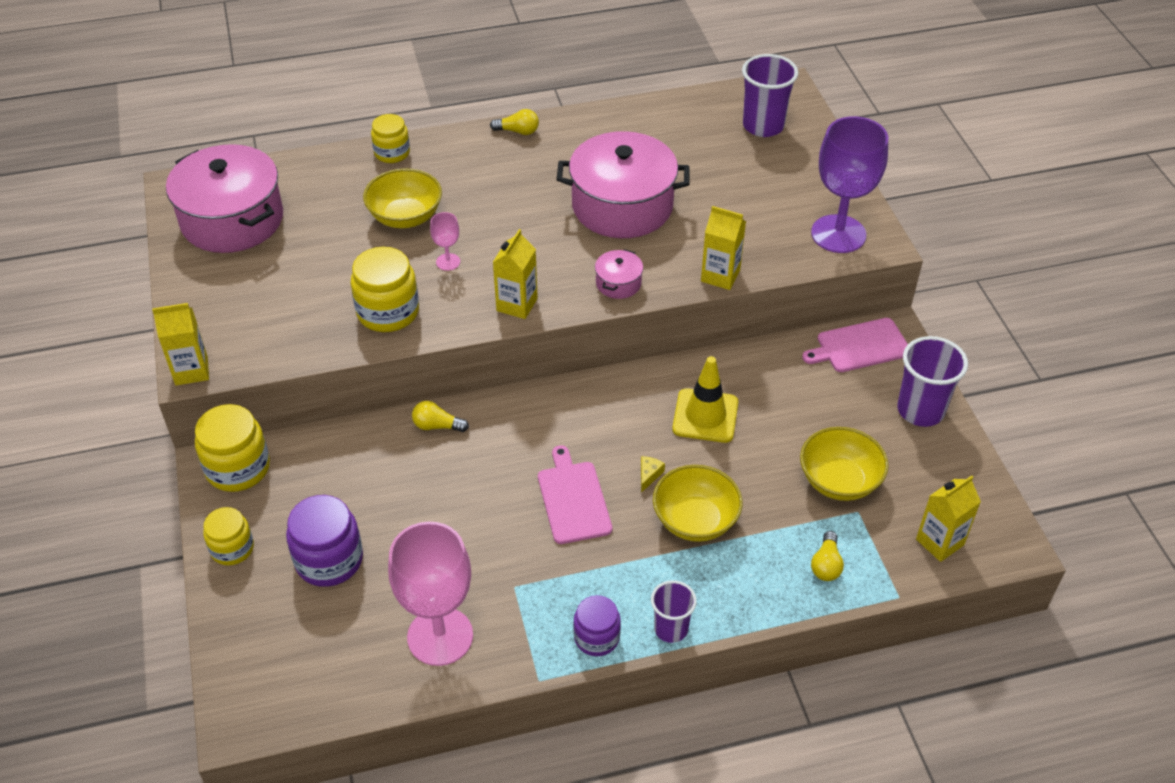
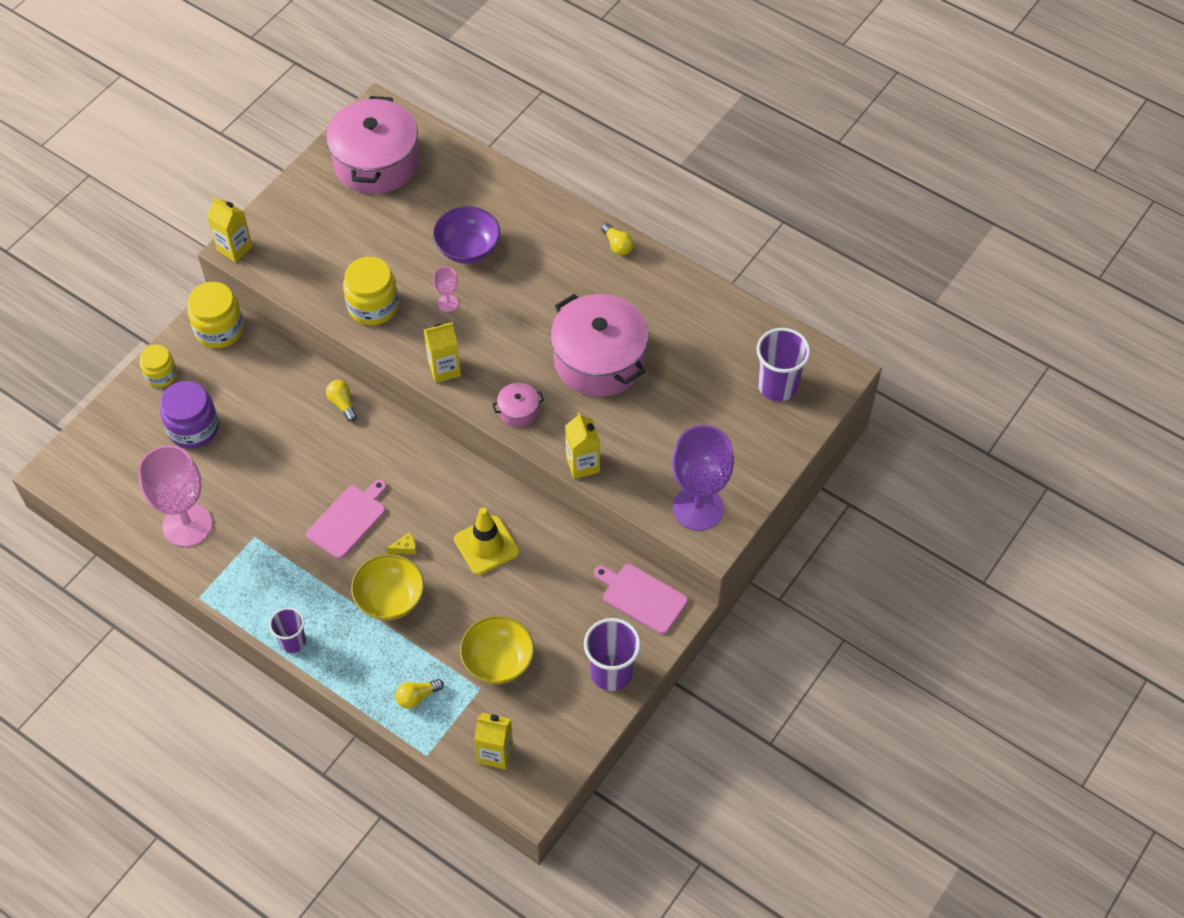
camera: 50 degrees right, 10 degrees up
(392, 153) = (522, 193): yellow jar -> none
(405, 217) = (468, 248): yellow bowl -> purple bowl
(596, 637) = (253, 606): purple jar -> none

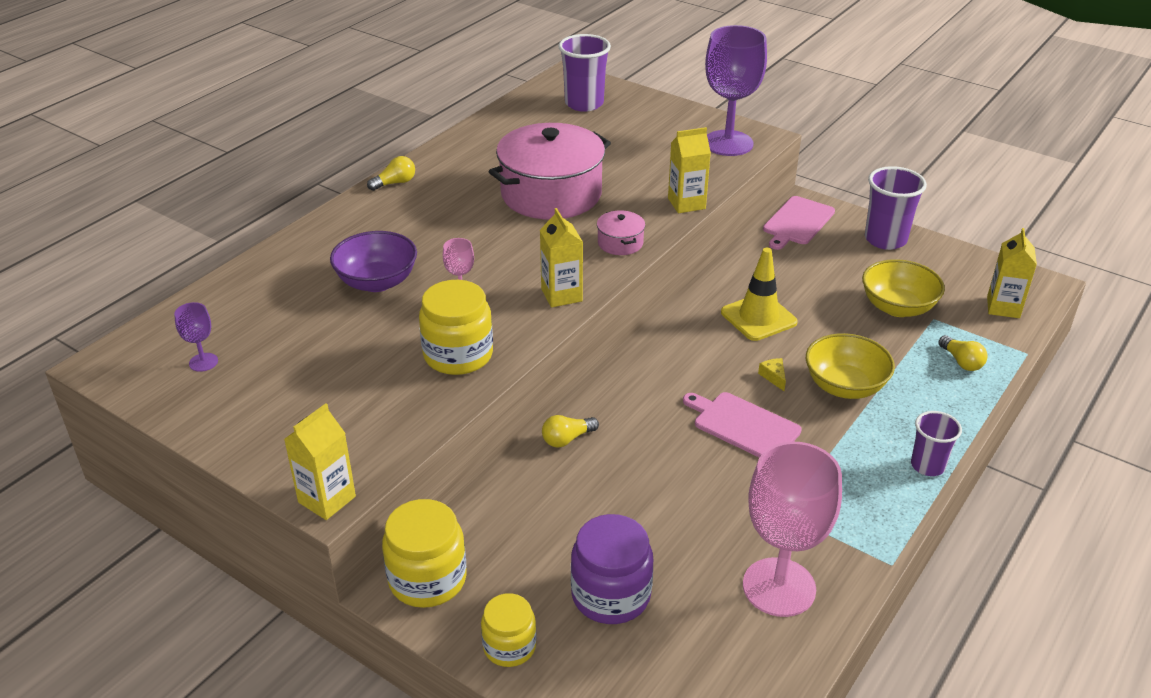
camera: 90 degrees left, 20 degrees down
(376, 162) = (203, 362): pink pot -> purple goblet

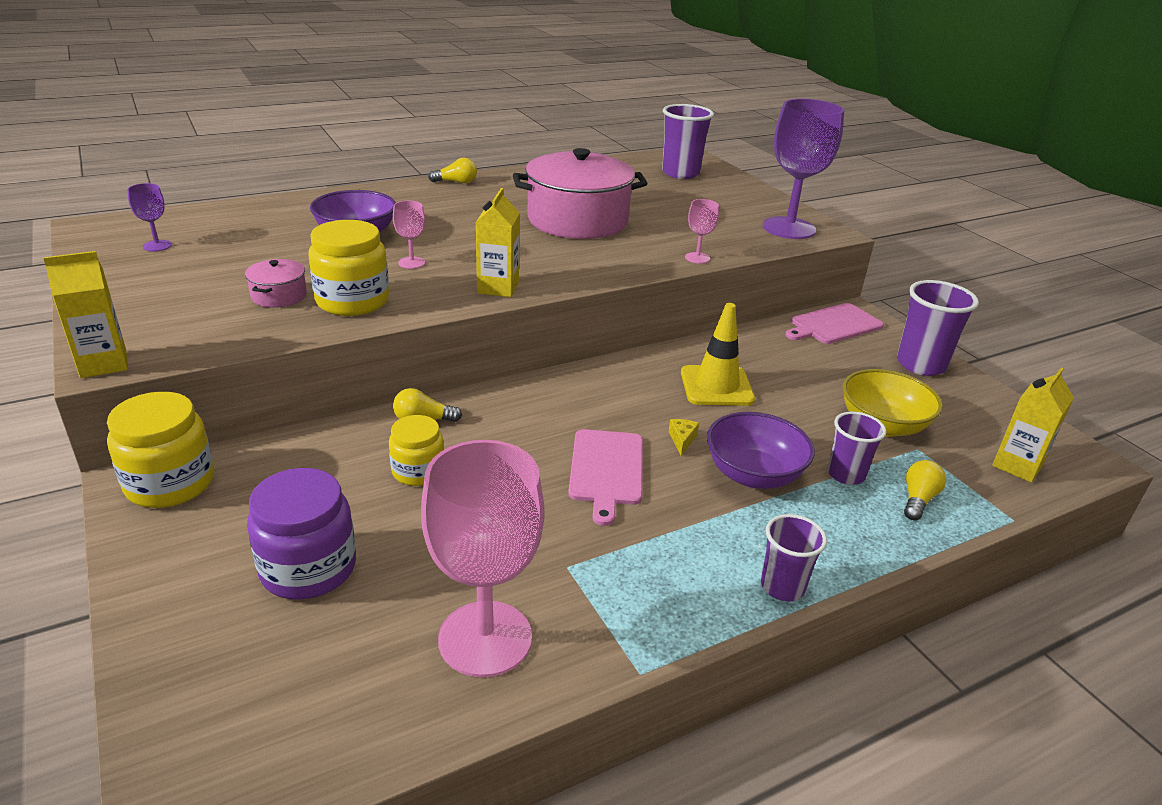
camera: 25 degrees right, 5 degrees down
(509, 646) = (164, 572): yellow jar -> yellow jar (418, 471)
(620, 243) = (599, 268): pink pot -> pink pot (279, 296)
(686, 203) = (697, 258): yellow carton -> pink goblet
(743, 425) = (606, 470): pink cutting board -> pink cutting board turned 150 degrees counterclockwise
(844, 386) = (753, 475): yellow bowl -> purple bowl
(903, 360) = (846, 474): none -> purple cup
(961, 362) = (918, 499): yellow light bulb -> yellow light bulb turned 150 degrees counterclockwise

